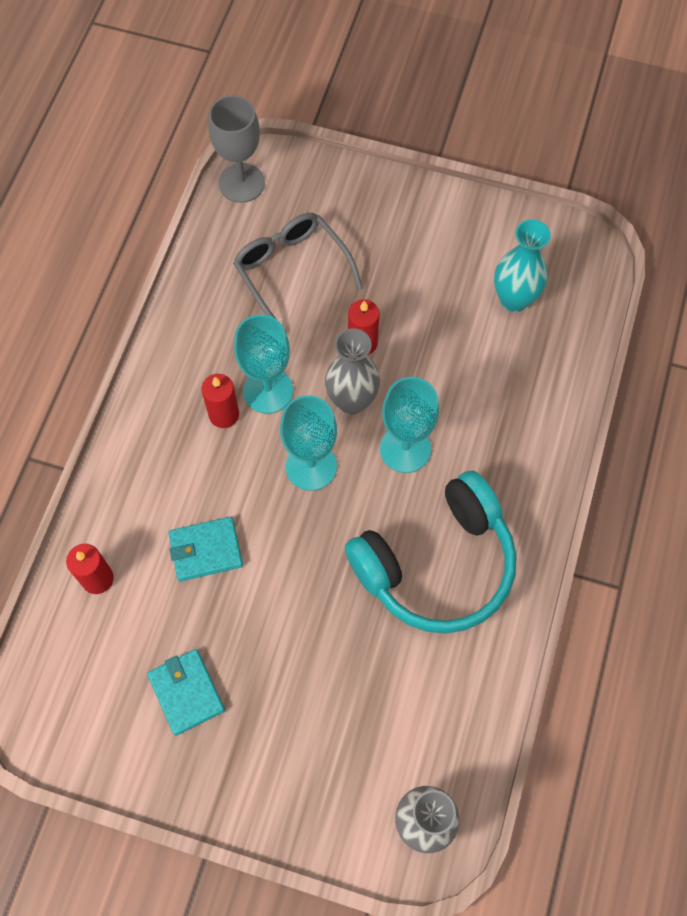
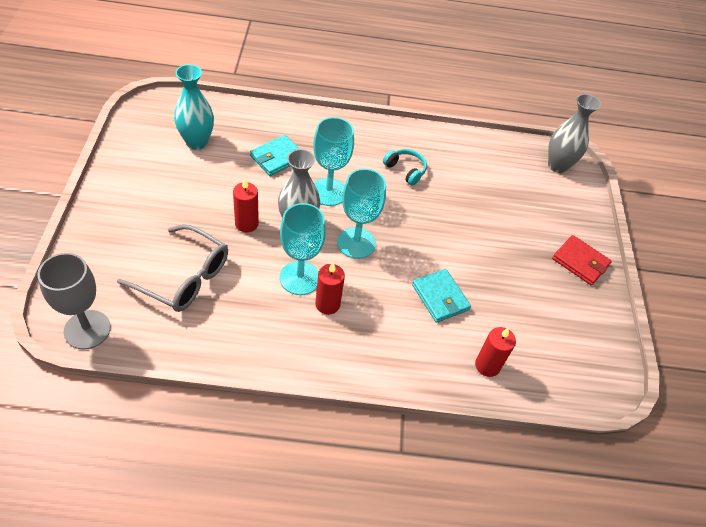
camera: 110 degrees left, 15 degrees down
(186, 692) = (542, 291): turquoise wallet -> turquoise wallet (277, 157)
(224, 773) = (580, 262): none -> red wallet
(291, 271) = (184, 277): grey glasses -> grey glasses turned 105 degrees counterclockwise
(437, 565) = (405, 170): turquoise headphones -> turquoise headphones, size x0.40

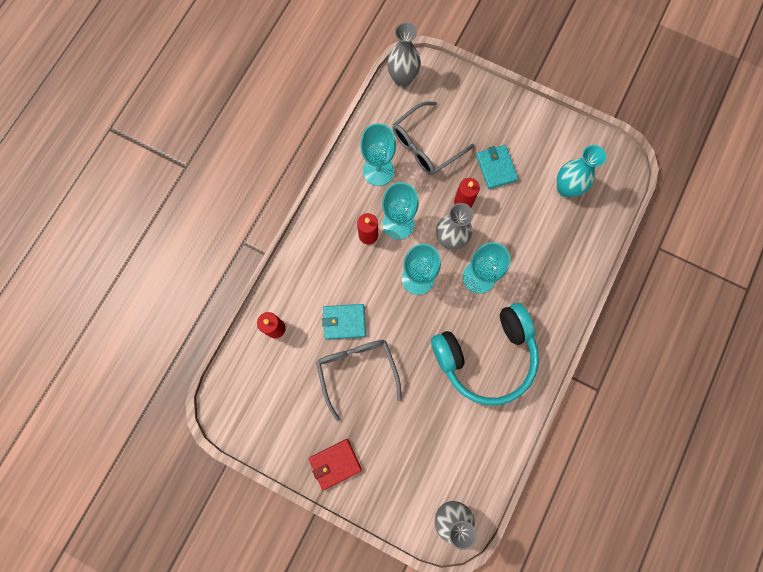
camera: 120 degrees right, 25 degrees up
(87, 329) = (402, 79): grey goblet -> grey vase
(237, 318) = (378, 171): none -> turquoise goblet
(277, 157) = (531, 248): turquoise wallet -> turquoise wallet (496, 168)
(405, 170) = (486, 356): turquoise headphones -> turquoise headphones, size x2.50
(483, 270) = (357, 370): none -> grey glasses

